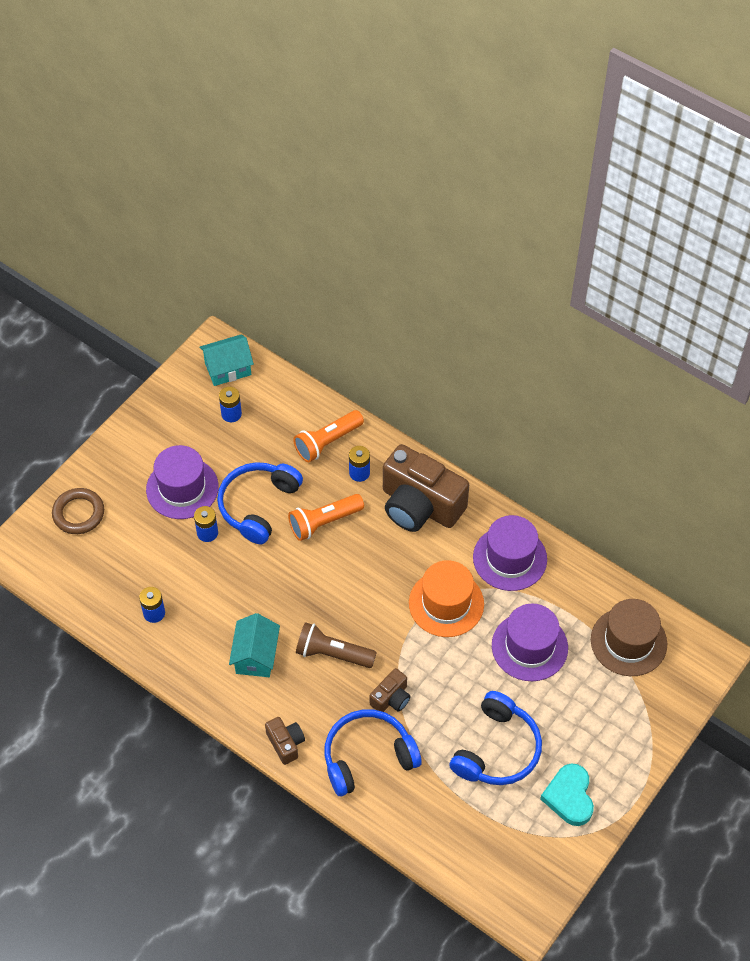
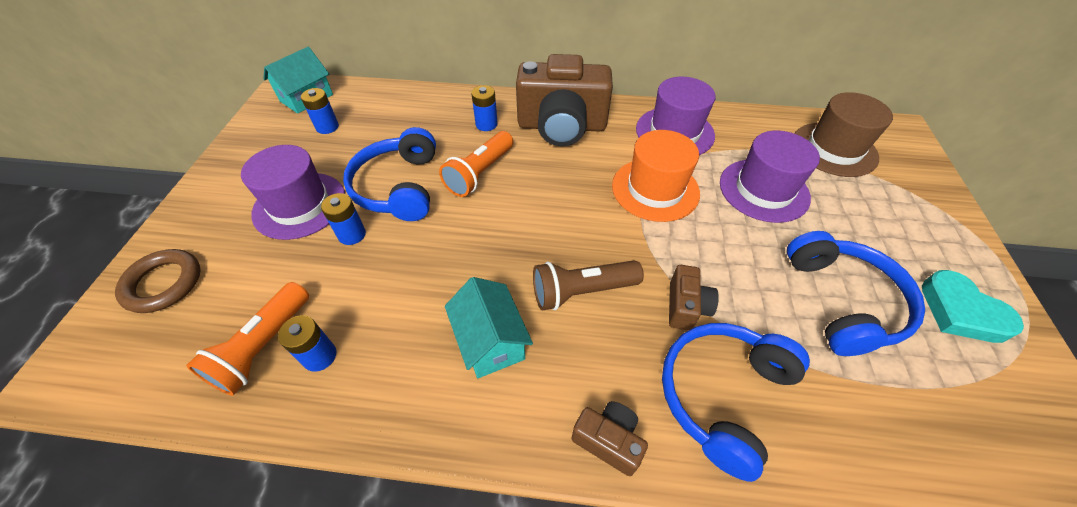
camera: 30 degrees left, 5 degrees down
(327, 442) = (439, 114): orange flashlight -> orange flashlight (263, 347)

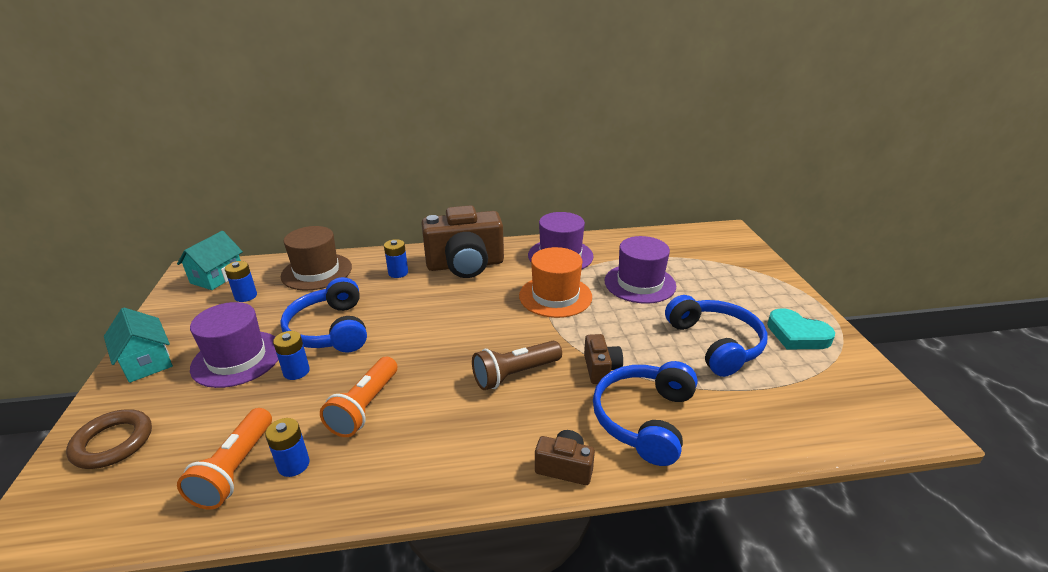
camera: 15 degrees left, 20 degrees down
(479, 173) = (402, 308): orange flashlight -> orange flashlight (365, 407)
(490, 341) = (448, 423): turquoise house -> turquoise house (147, 362)
(834, 149) = (684, 249): brown hat -> brown hat (316, 272)

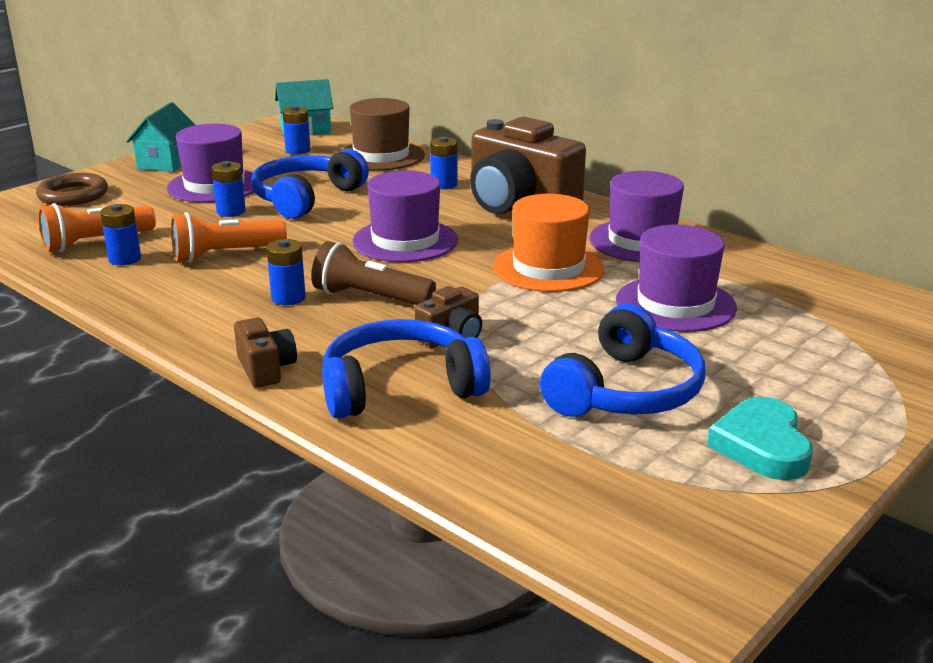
camera: 50 degrees right, 5 degrees down
(454, 323) = (405, 241): none -> purple hat
(472, 408) = (288, 298): none -> blue battery

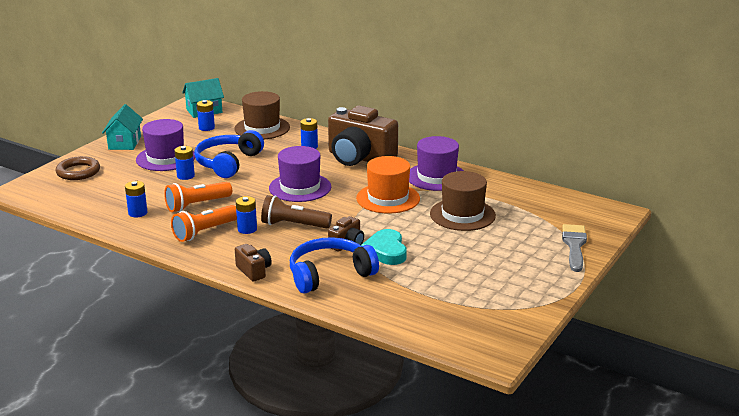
camera: 10 degrees left, 0 degrees up
(95, 243) = (113, 203): orange flashlight -> orange flashlight (205, 232)
(626, 391) = (446, 265): blue headphones -> none
(675, 304) = (462, 215): purple hat -> brown hat
(762, 445) = (517, 286): turquoise heart -> turquoise heart (386, 251)
(886, 376) = (574, 245): none -> grey brush

